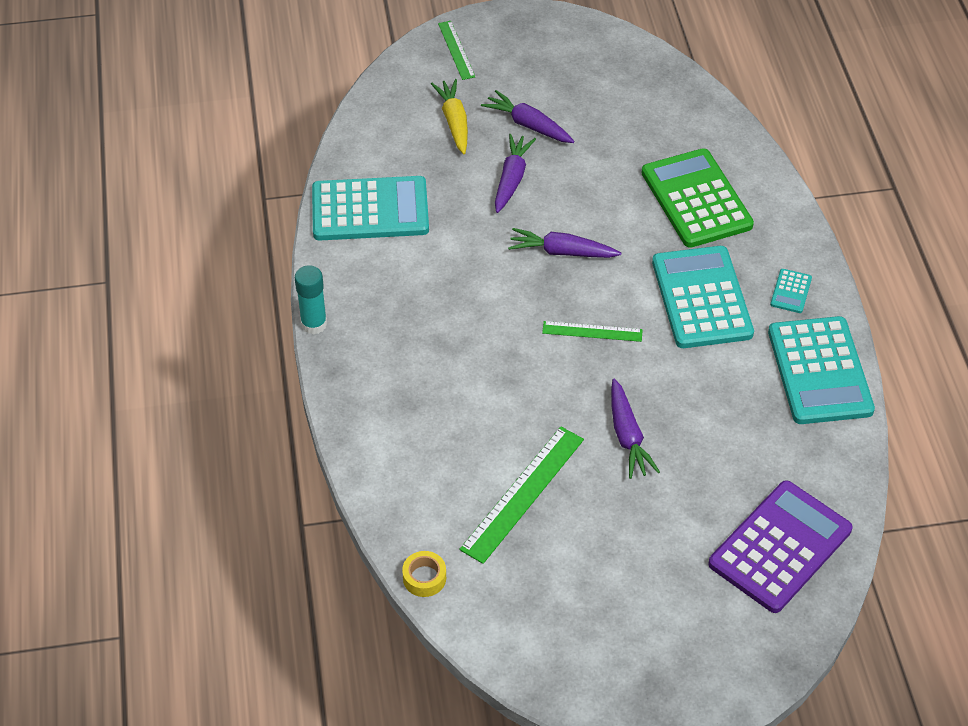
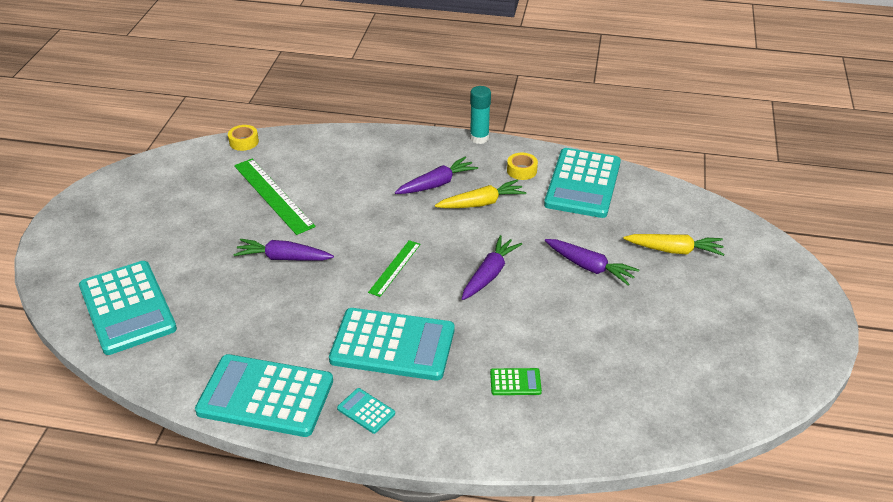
camera: 110 degrees right, 10 degrees down
(366, 268) = (521, 170): none -> yellow tape
(446, 288) = (481, 203): none -> yellow carrot
(456, 50) = (776, 274): green ruler -> none
(528, 125) = (657, 295): purple carrot -> purple carrot (436, 184)
(696, 199) = (515, 382): green calculator -> green calculator, size x0.42
(780, 547) = (127, 308): purple calculator -> turquoise calculator

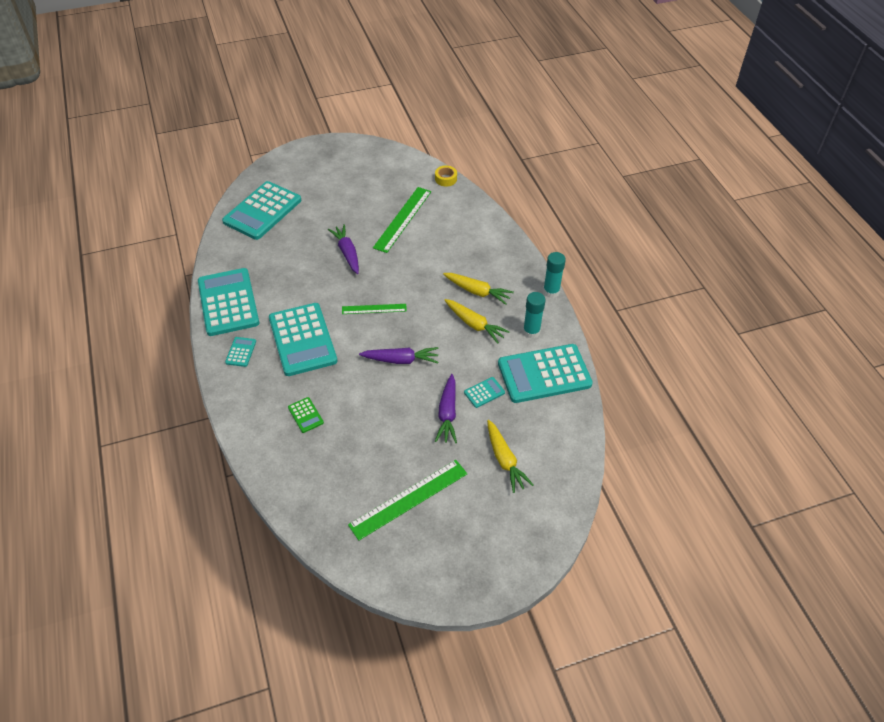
camera: 60 degrees right, 10 degrees up
(436, 184) = (477, 292): purple carrot -> yellow carrot
(521, 170) = (531, 331): yellow tape -> turquoise glue stick
(579, 231) = (484, 392): none -> turquoise calculator
(686, 337) = (409, 499): none -> green ruler

